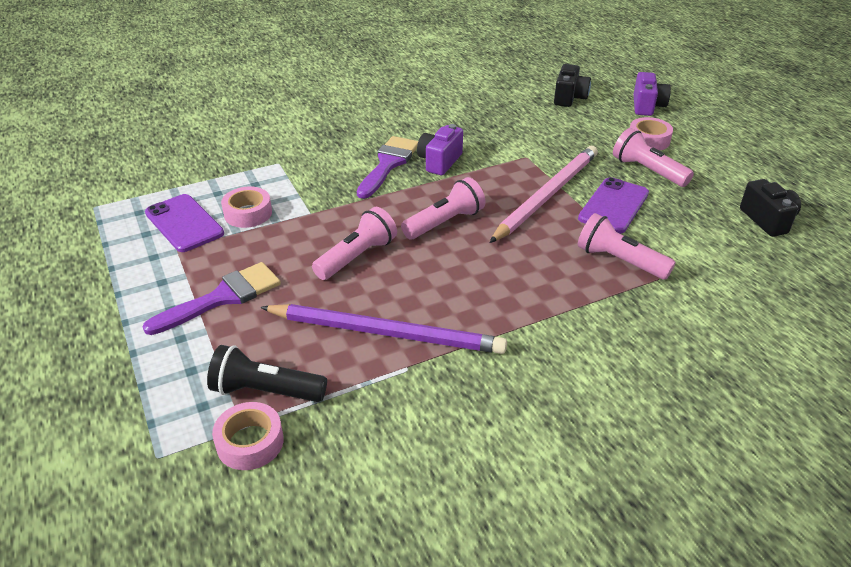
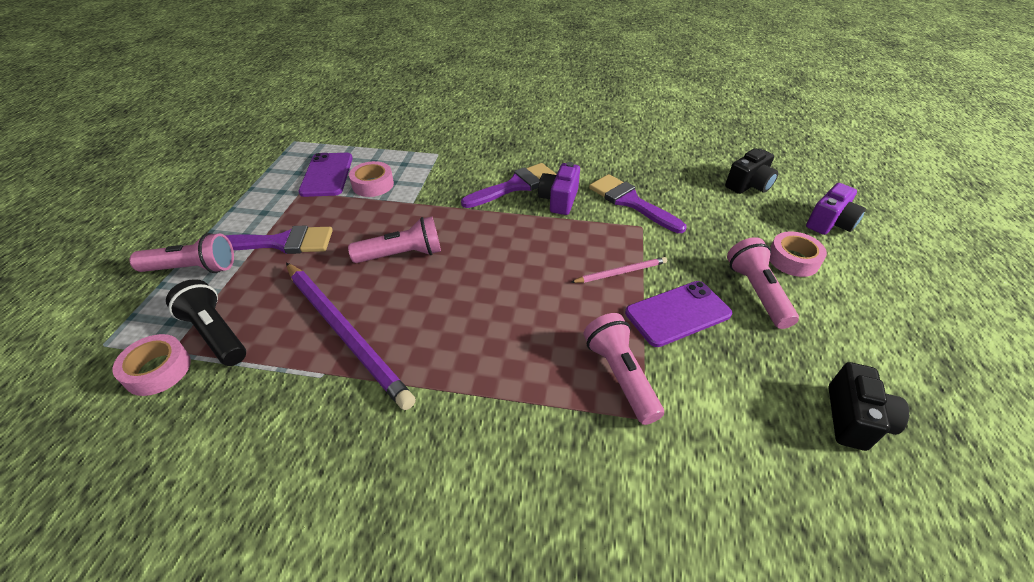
camera: 35 degrees right, 5 degrees up
(439, 162) = (559, 200): purple camera -> purple camera turned 45 degrees counterclockwise
(445, 222) = (501, 257): pink flashlight -> pink flashlight (193, 268)
(497, 142) = (630, 202): none -> purple brush
(547, 195) = (621, 272): pink pencil -> pink pencil, size x0.48

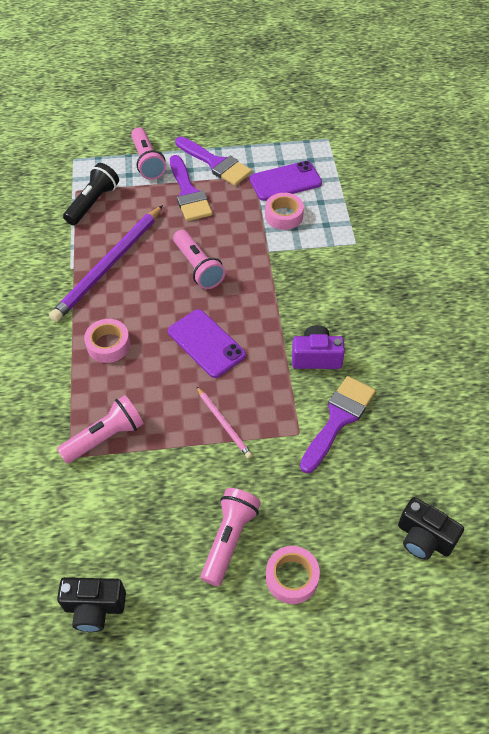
camera: 75 degrees right, 10 degrees up
(158, 370) = (60, 192): pink tape -> pink tape (108, 345)
(516, 186) = (326, 317): purple brush -> purple brush (216, 163)
(677, 313) = (183, 473): purple phone -> purple phone (206, 343)
(756, 292) = (229, 539): pink flashlight -> pink flashlight turned 45 degrees counterclockwise
(829, 223) = (377, 626): purple camera -> none

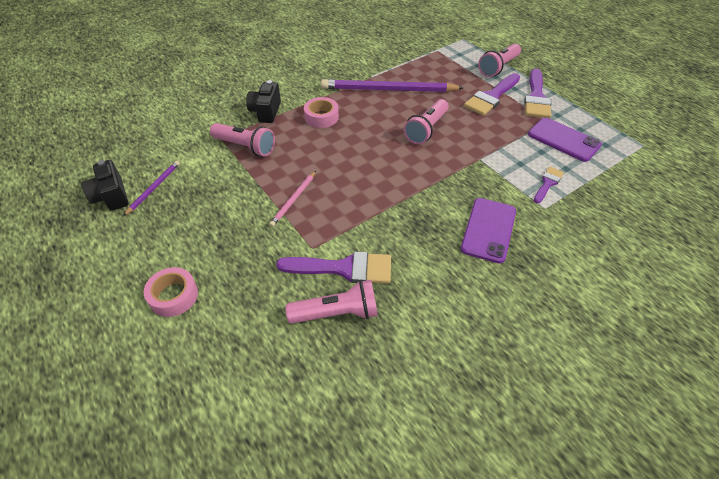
camera: 60 degrees right, 5 degrees down
(93, 203) = (435, 61): black flashlight -> none
(112, 555) = (154, 188): none -> purple pencil
(206, 343) = (360, 161): purple phone -> purple phone (488, 230)
(229, 539) = (192, 244): pink flashlight -> pink flashlight (337, 313)
(284, 216) = (526, 153): pink tape -> none
(316, 357) = (397, 229): purple camera -> none
(329, 224) = (547, 183): none -> purple brush
(424, 538) = (253, 382): black camera -> black camera (266, 112)

